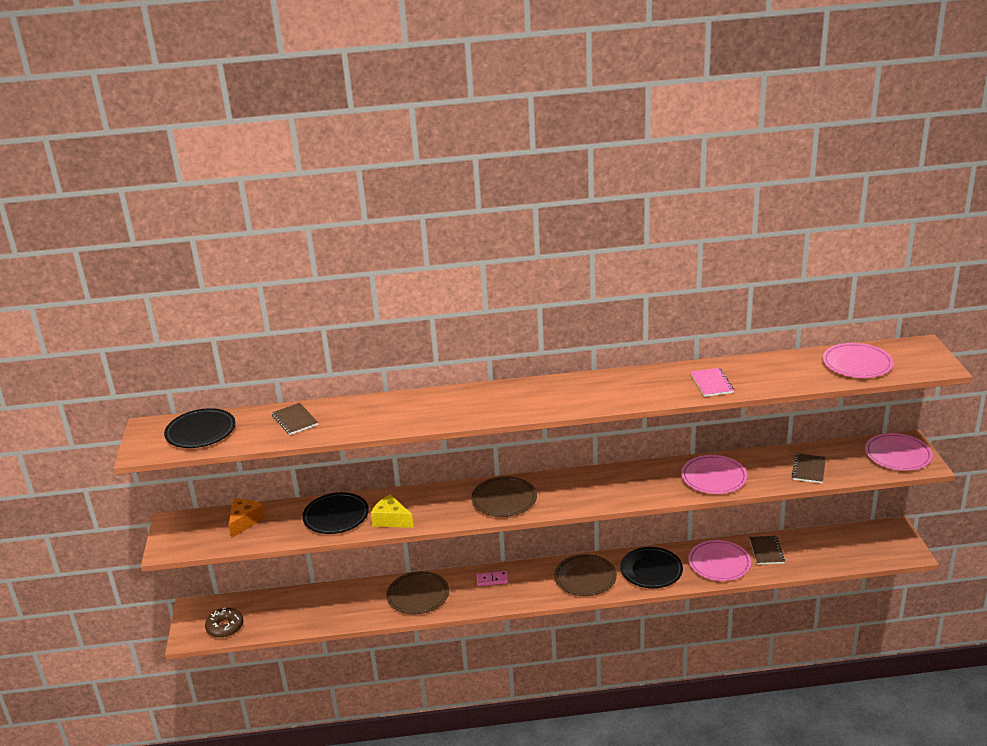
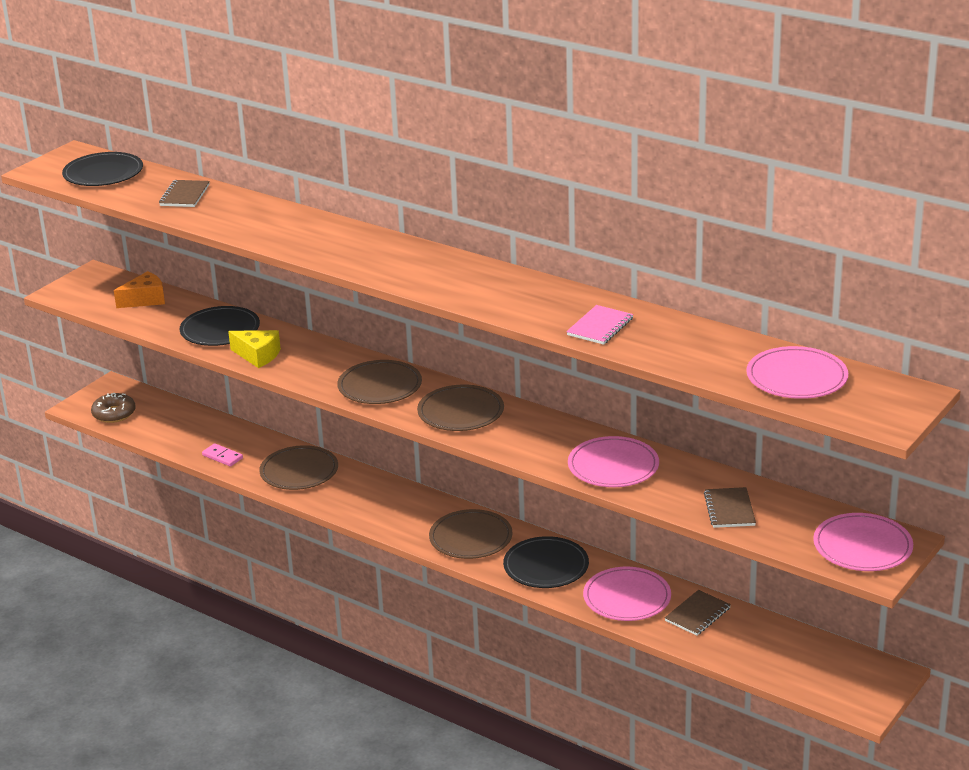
camera: 40 degrees right, 0 degrees up
(391, 520) = (258, 355): yellow cheese -> yellow cheese turned 135 degrees clockwise
(492, 580) = (382, 493): pink domino -> pink domino (222, 457)
(579, 490) = (460, 412): none -> brown plate
(808, 469) = (729, 509): brown notebook -> brown notebook turned 60 degrees counterclockwise

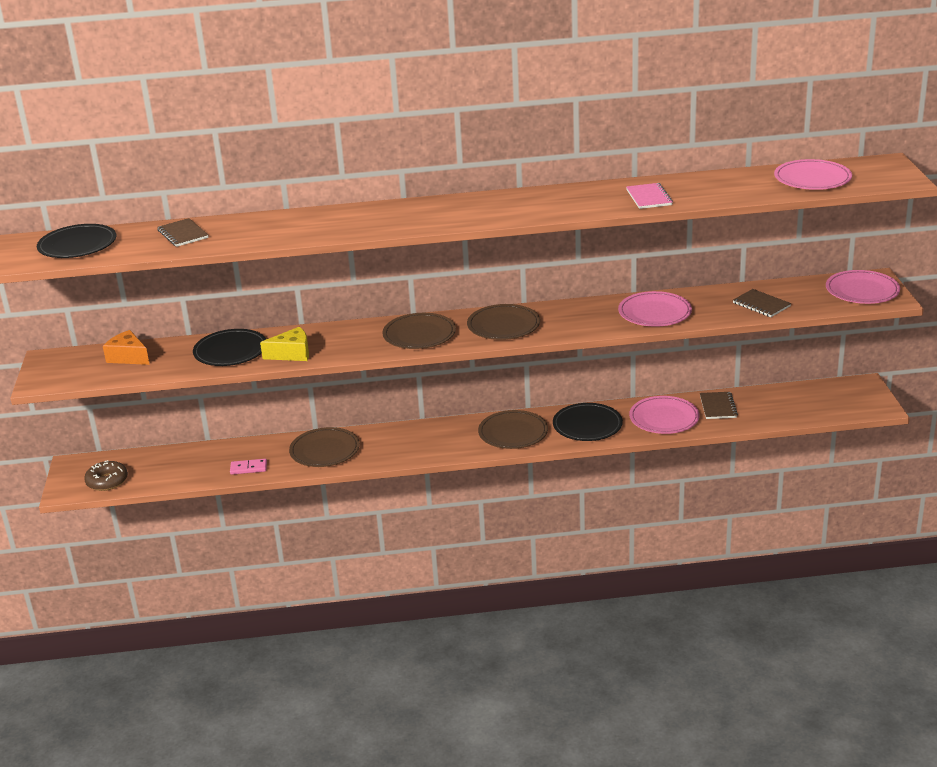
camera: 40 degrees left, 0 degrees up
(145, 299) = (128, 357): orange cheese -> orange cheese turned 75 degrees counterclockwise

